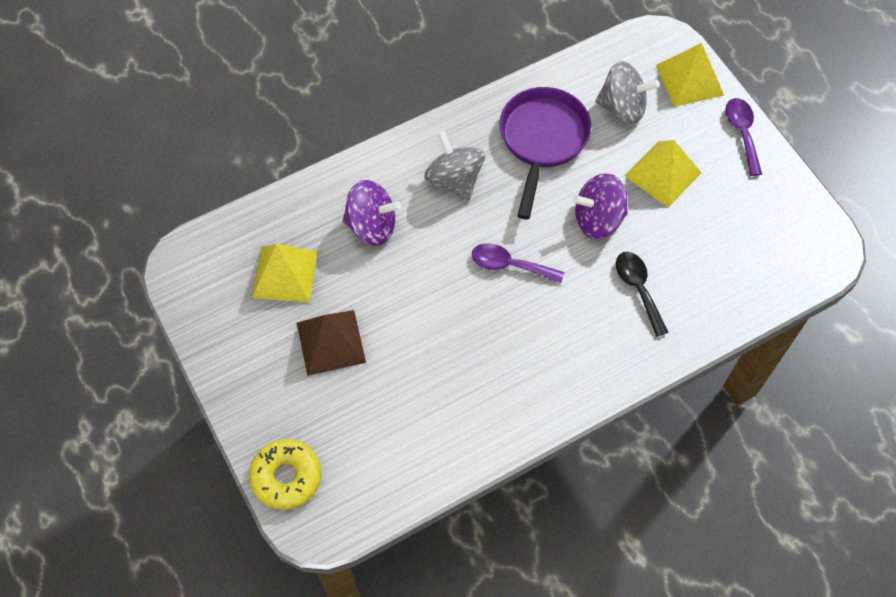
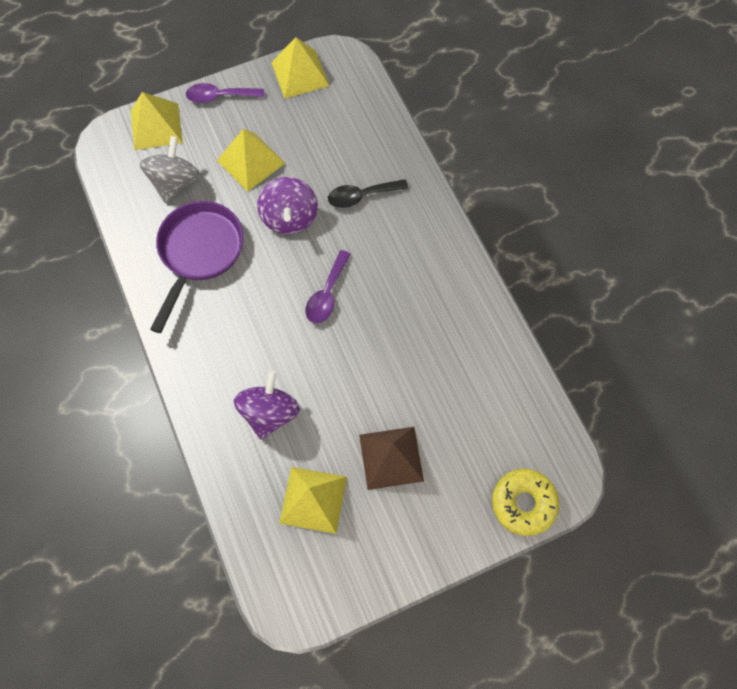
camera: 85 degrees left, 5 degrees up
(454, 180) = (229, 333): grey spinning top -> none
(542, 141) = (199, 253): purple pan -> purple pan turned 90 degrees clockwise
(793, 209) = (300, 74): none -> yellow pyramid

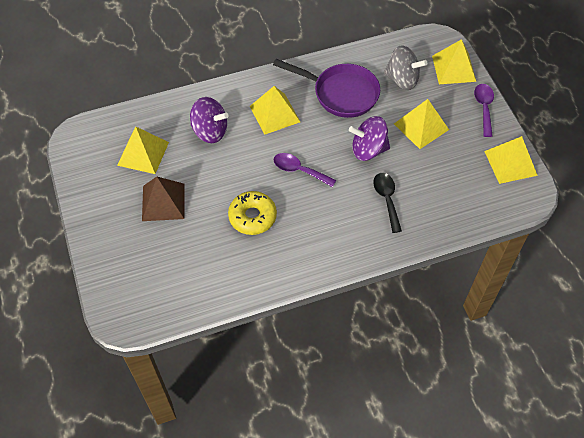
camera: 95 degrees right, 10 degrees down
(236, 331) = (275, 114): none -> yellow pyramid
(523, 503) = (110, 285): yellow donut -> yellow donut (252, 217)

